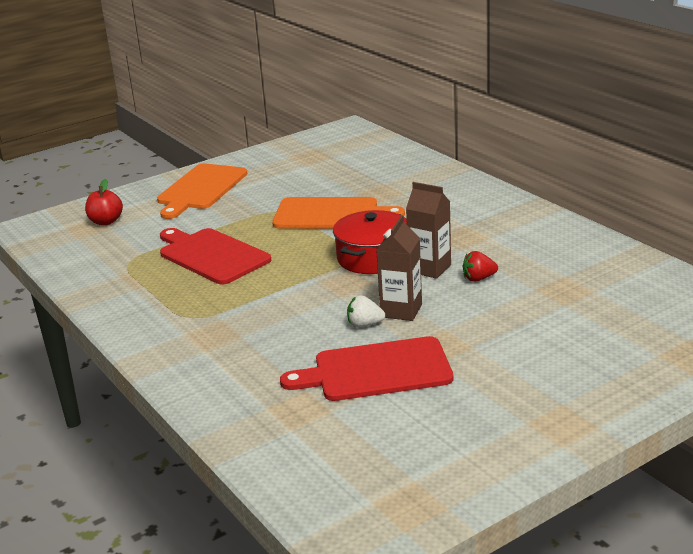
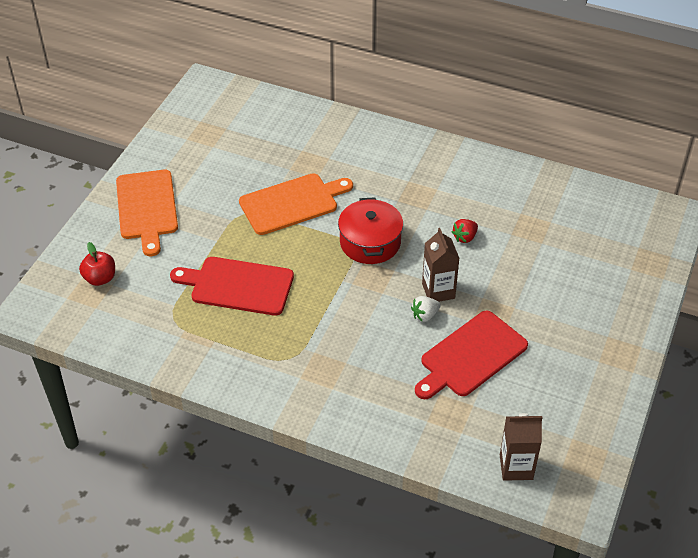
camera: 35 degrees left, 20 degrees up
(430, 268) = (422, 239): brown carton -> brown carton (516, 467)

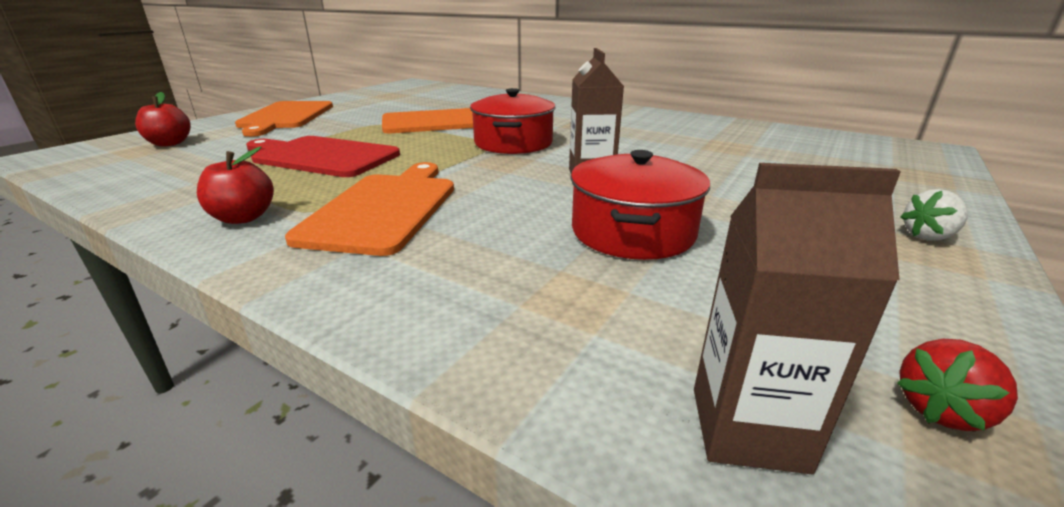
camera: 10 degrees right, 20 degrees down
(249, 372) = (243, 218): none -> red apple
(325, 351) = (384, 209): none -> orange cutting board
(425, 315) = (564, 191): white strawberry -> white strawberry (928, 236)
(465, 237) = (637, 147): red strawberry -> red strawberry (941, 410)
(470, 356) = (633, 232): red cutting board -> red pot

